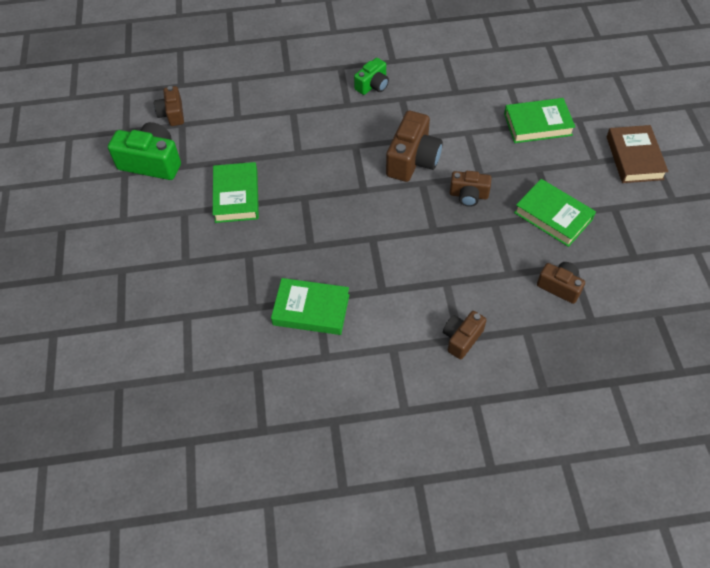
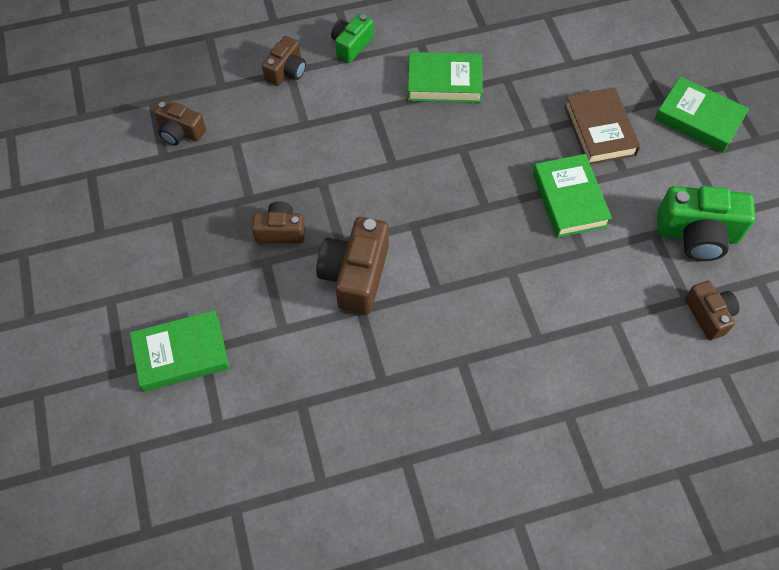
camera: 170 degrees right, 5 degrees up
(372, 85) = (430, 403): green camera -> green camera (351, 45)
(553, 216) = (177, 214): green book -> green book (698, 119)
(634, 158) = (56, 311): brown book -> brown book (599, 130)

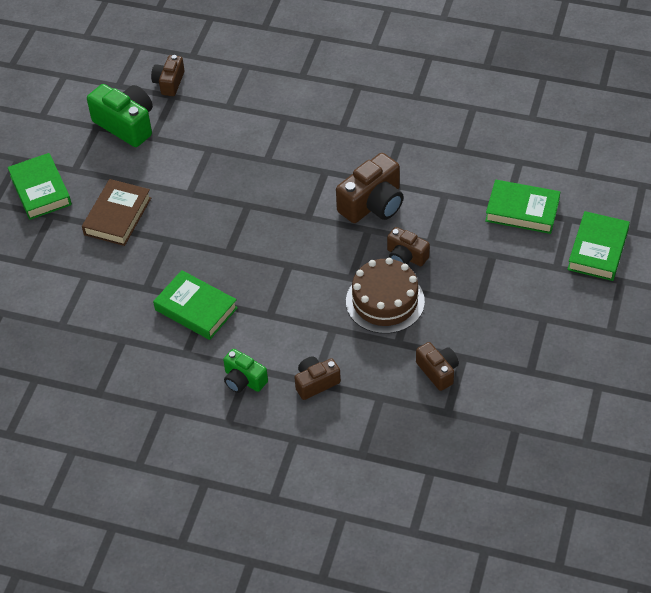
camera: 145 degrees left, 10 degrees down
(272, 173) = (385, 301): none -> brown cake
(351, 45) = (244, 380): green camera -> green camera turned 60 degrees clockwise
(569, 199) = (186, 182): green book -> green book (598, 250)

